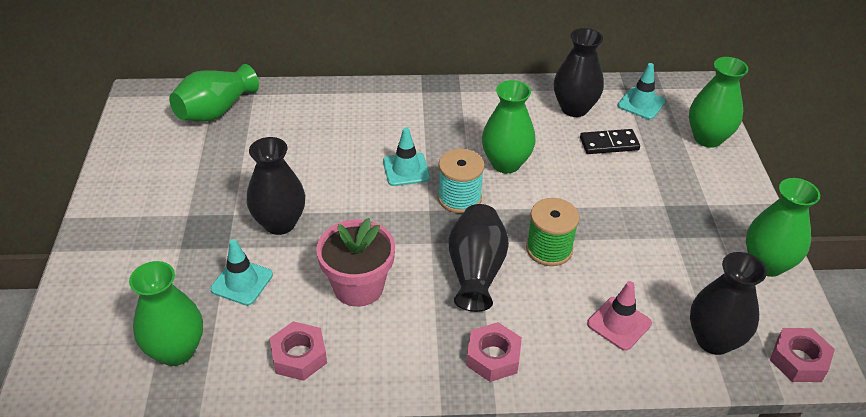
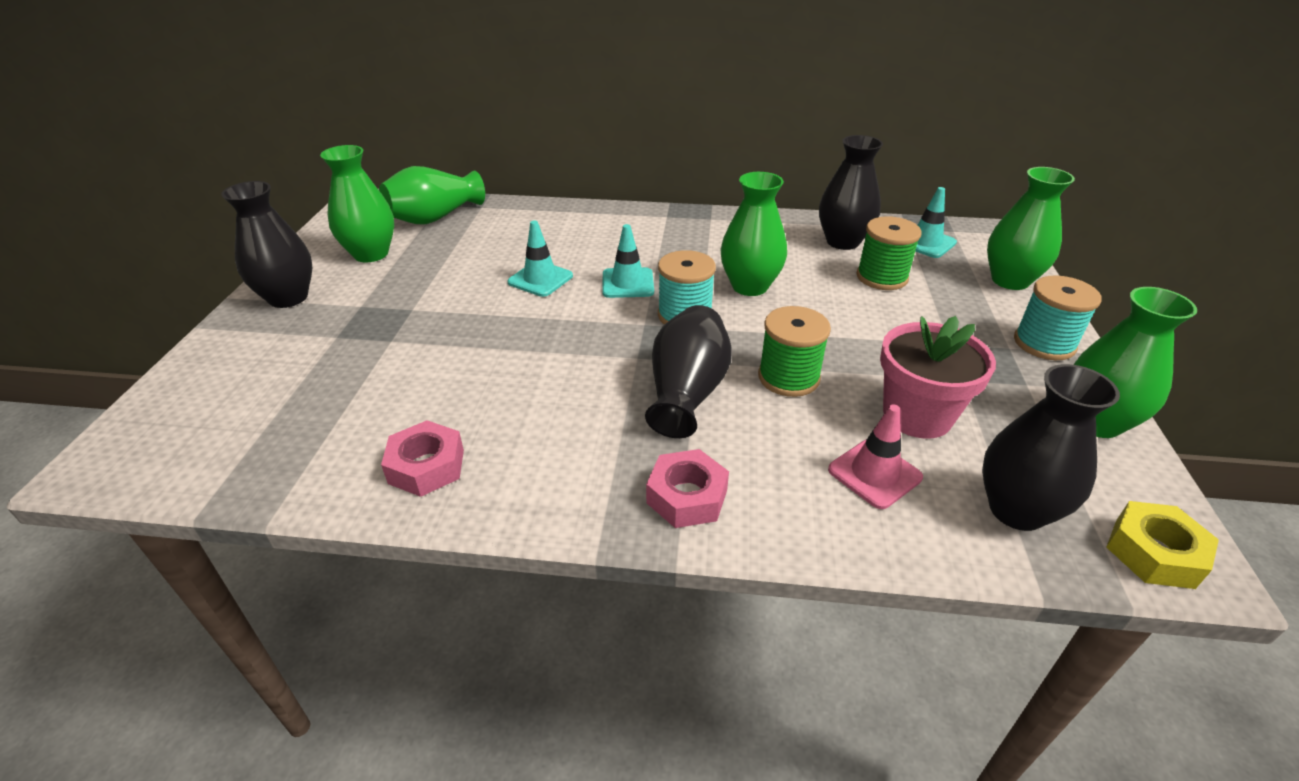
camera: 10 degrees right, 5 degrees down
(176, 351) = (277, 443): green vase -> green vase (371, 254)
(242, 282) = (391, 377): turquoise traffic cone -> turquoise traffic cone (540, 279)
(280, 223) = (461, 322): black vase -> black vase (288, 298)
(358, 287) = (531, 396): pink flower pot -> pink flower pot (917, 415)
(609, 144) = (882, 277): black domino -> green spool
(733, 198) = (1044, 343): none -> turquoise spool
(798, 360) = (1154, 552): pink nut -> yellow nut

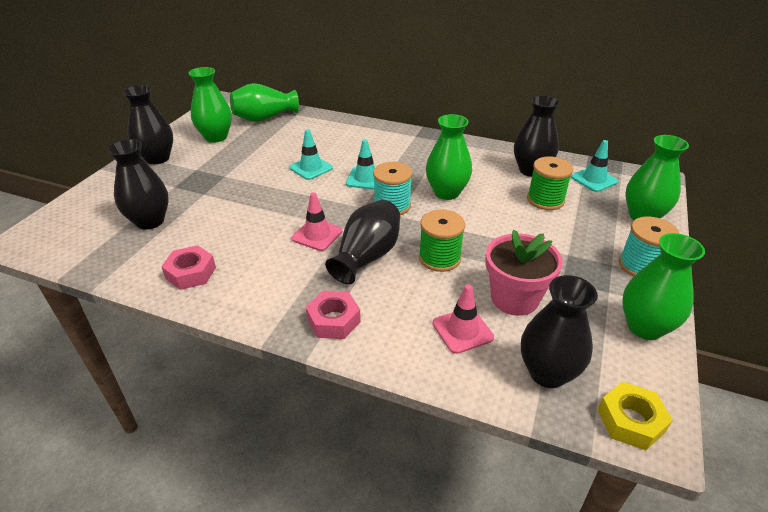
camera: 15 degrees right, 0 degrees up
(319, 396) = (150, 221): none -> black vase
(598, 374) = (317, 235): none -> pink traffic cone

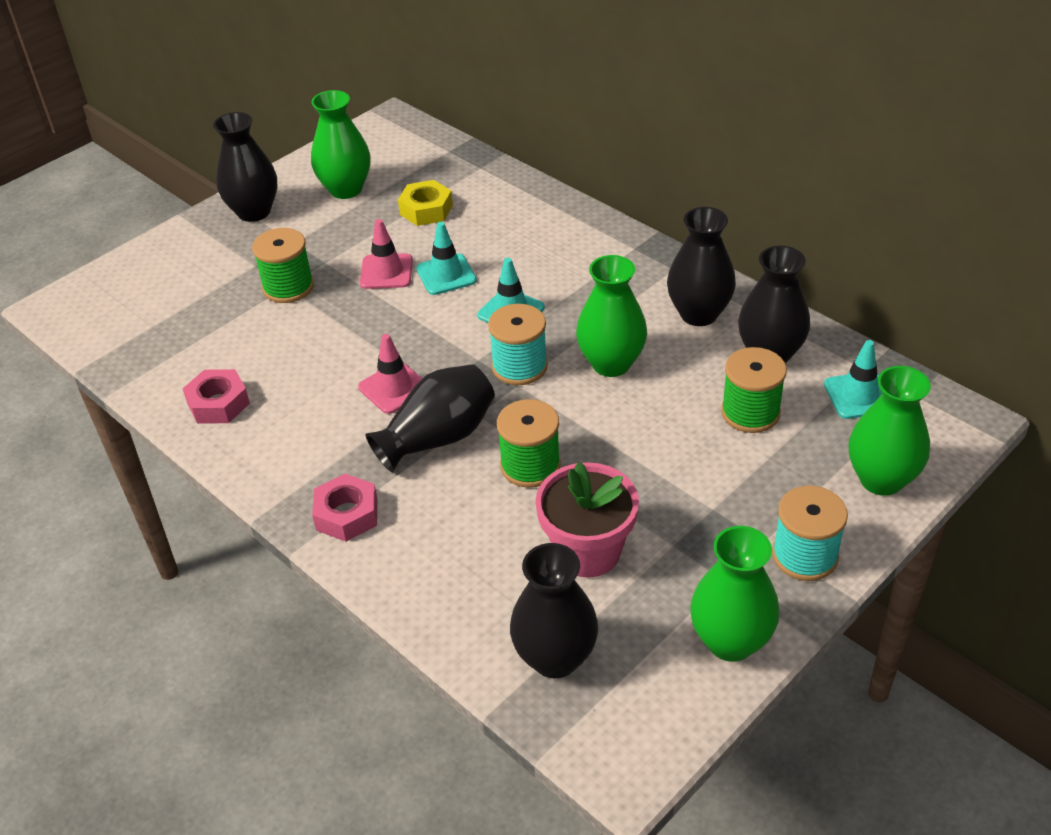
camera: 25 degrees right, 5 degrees up
(150, 221) = (204, 314): black vase -> black vase (699, 314)
(206, 194) = (288, 287): none -> green spool
(264, 118) = (429, 166): green vase -> none
(462, 330) = (491, 573): pink traffic cone -> pink traffic cone (386, 272)
(630, 421) = (610, 744): yellow nut -> yellow nut (426, 210)

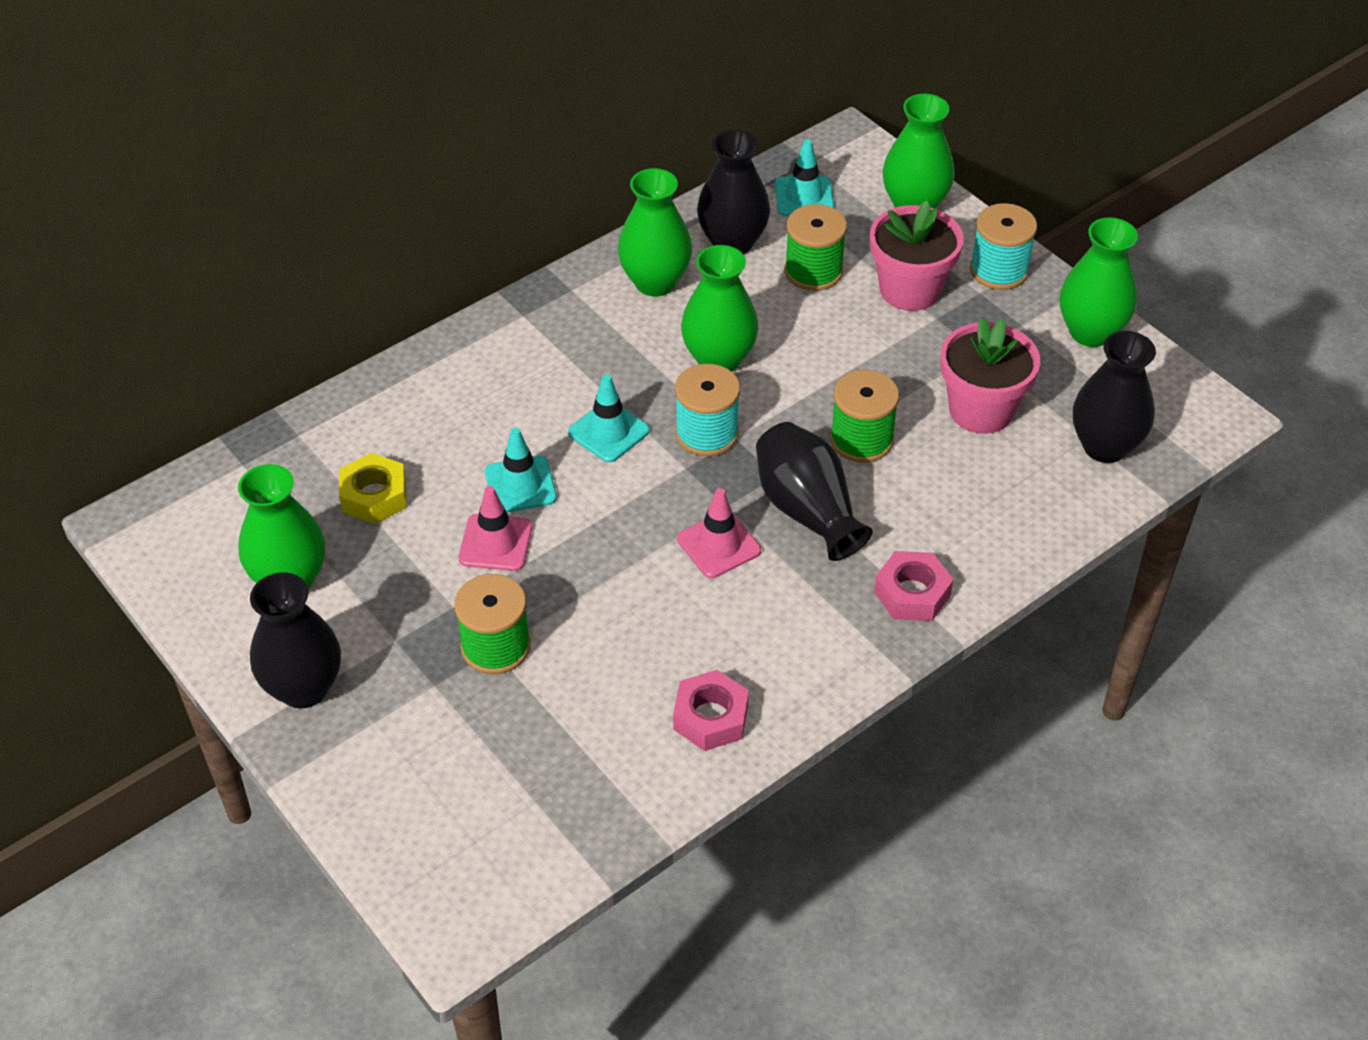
camera: 85 degrees left, 5 degrees up
(699, 314) = (655, 282): black vase -> green vase
(748, 485) = (909, 290): none -> pink flower pot

